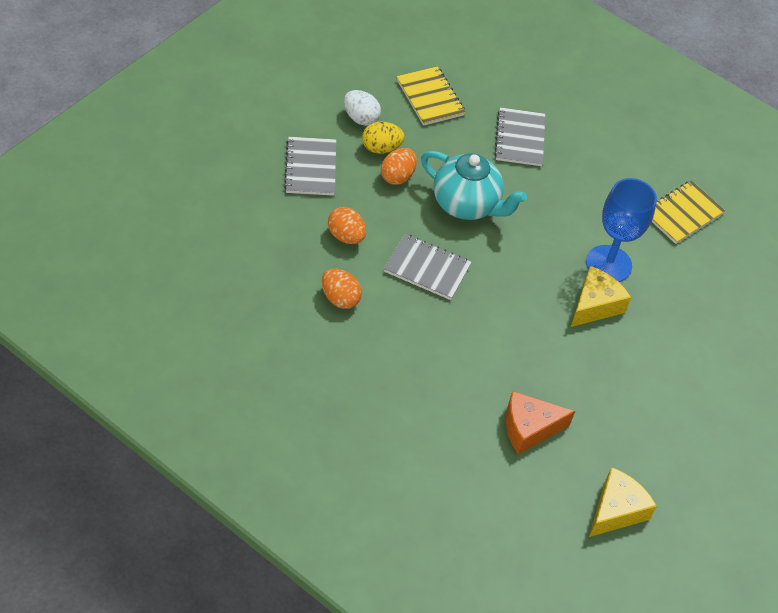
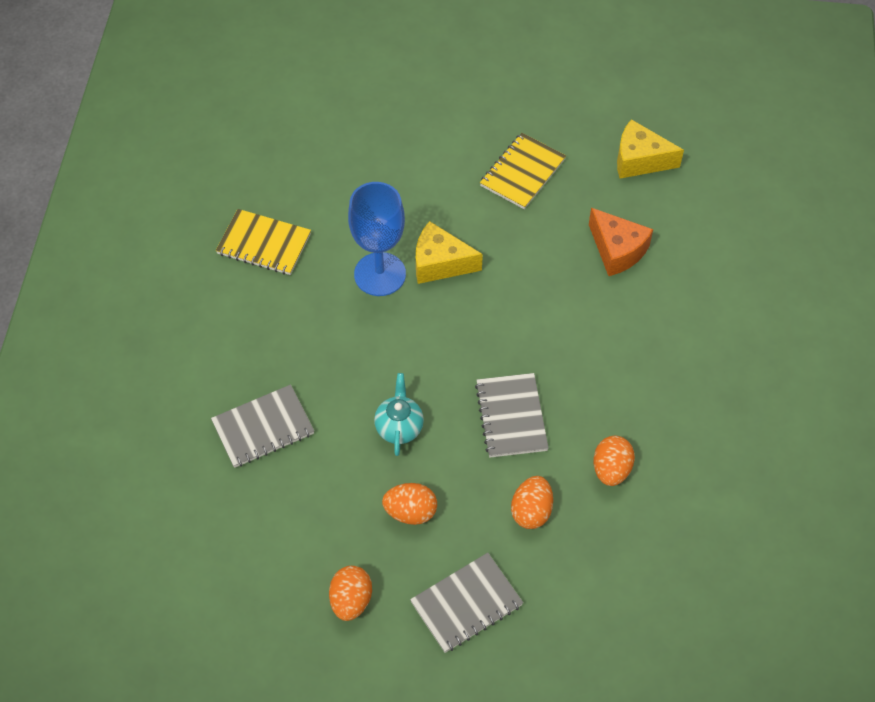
camera: 115 degrees left, 5 degrees up
(360, 118) = (351, 600): white egg -> orange egg
(381, 148) = (381, 552): yellow egg -> none
(430, 98) = (263, 548): yellow notebook -> yellow notebook (522, 173)
(466, 205) = (399, 427): turquoise teapot -> turquoise teapot, size x0.58

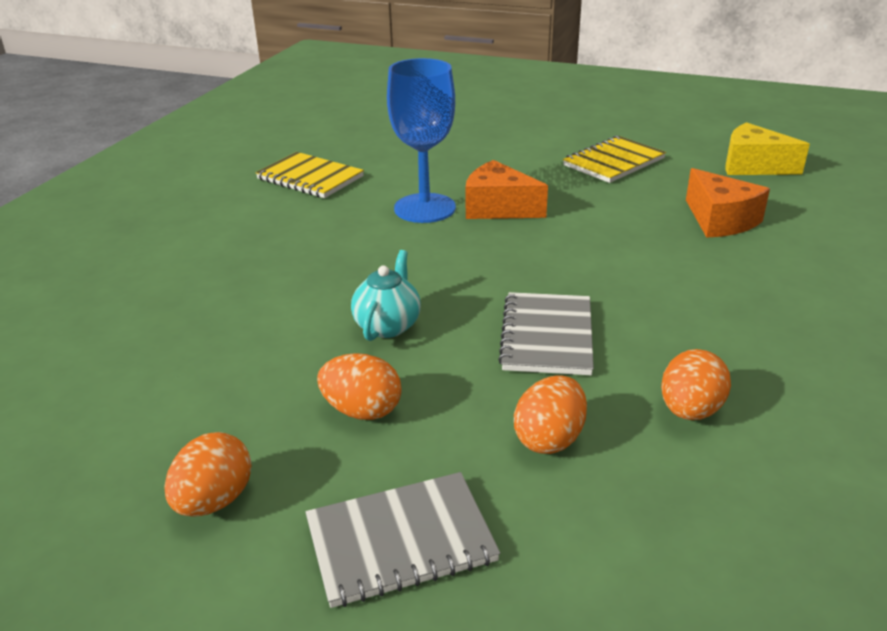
camera: 15 degrees right, 25 degrees down
(263, 427) = (214, 303): grey notebook -> none
(440, 263) = (498, 208): yellow cheese -> orange cheese

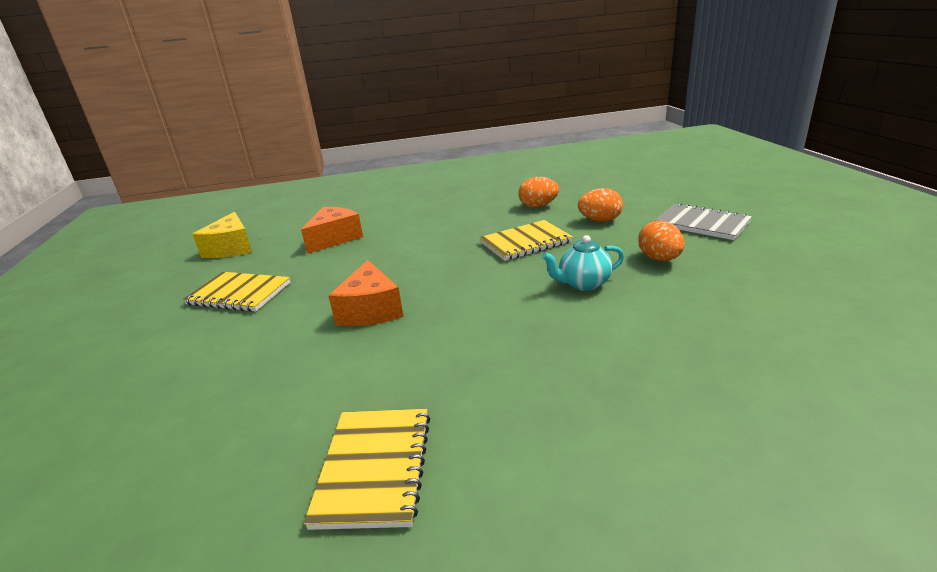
camera: 120 degrees left, 5 degrees down
(214, 500) = (774, 263): orange egg -> none
(424, 208) = (398, 343): blue goblet -> none
(547, 336) = (525, 242): grey notebook -> yellow notebook

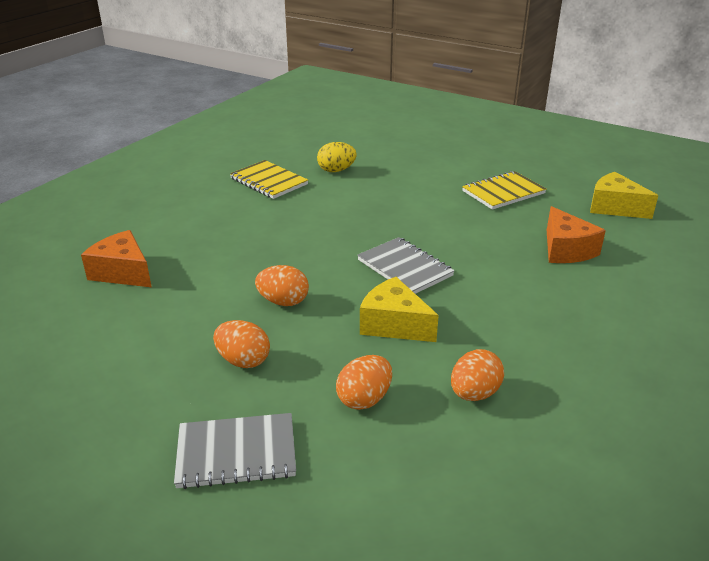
camera: 130 degrees right, 5 degrees up
(265, 427) = (336, 170): none -> yellow egg
(370, 310) = (398, 220): orange cheese -> orange cheese (122, 272)
(451, 270) = (404, 268): none -> grey notebook
(525, 242) = (394, 324): yellow notebook -> yellow cheese
(583, 284) = (283, 302): turquoise teapot -> orange egg

